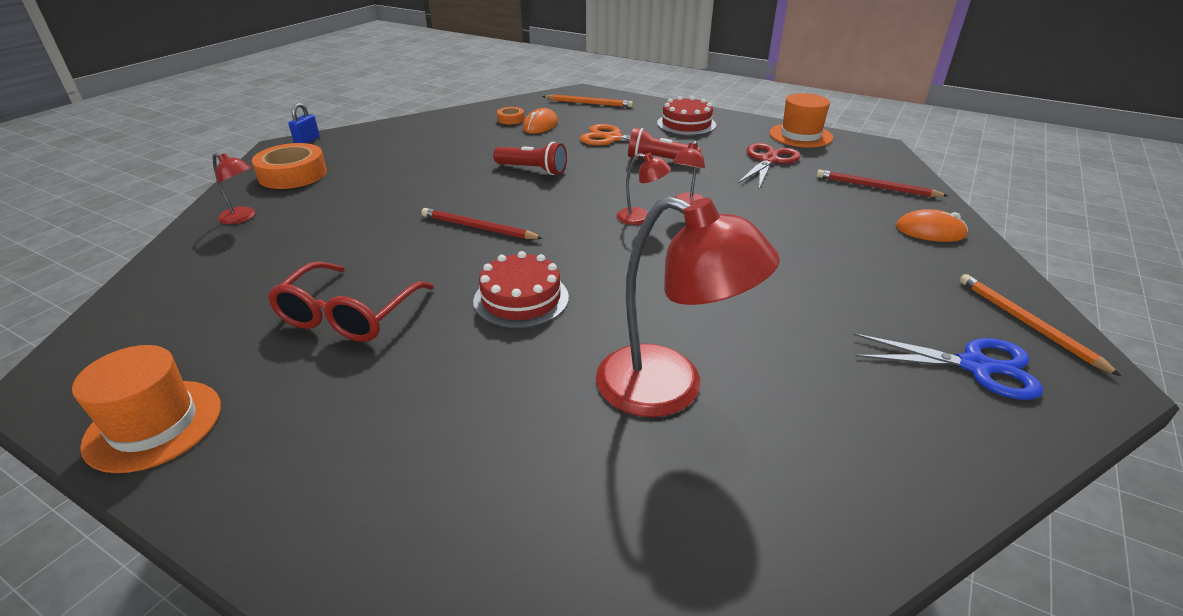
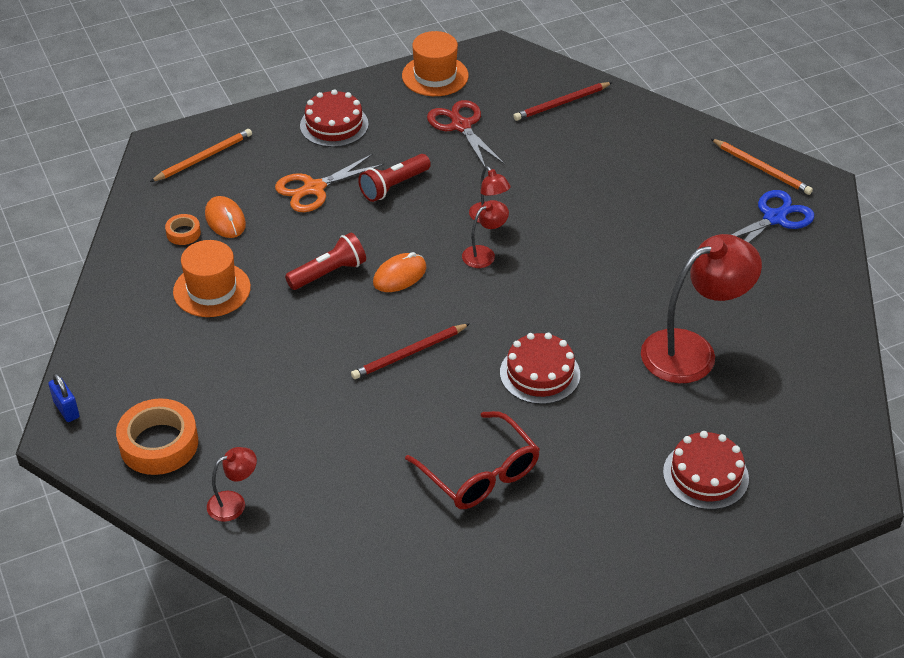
camera: 55 degrees left, 10 degrees up
(154, 425) = (534, 604): orange hat -> orange hat (212, 289)
(462, 491) = (705, 475): none -> red cake
(930, 231) = (641, 126): orange mouse -> orange mouse (399, 275)
(1028, 324) = (761, 168): orange pencil -> orange pencil turned 150 degrees counterclockwise

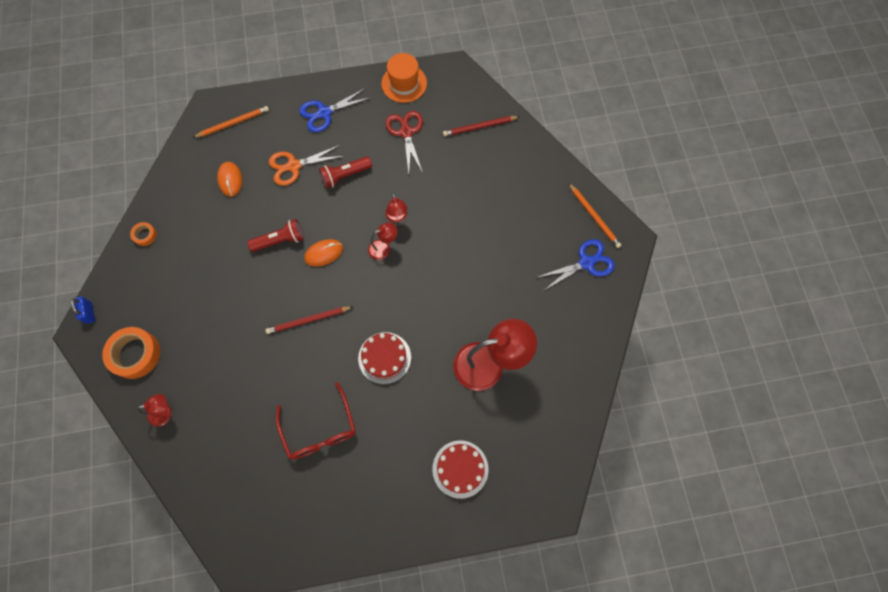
camera: 15 degrees right, 25 degrees up
(183, 233) = (201, 185): orange tape -> orange tape (145, 235)
(212, 289) = (204, 237): orange hat -> none
(334, 125) = (324, 113): red cake -> blue scissors

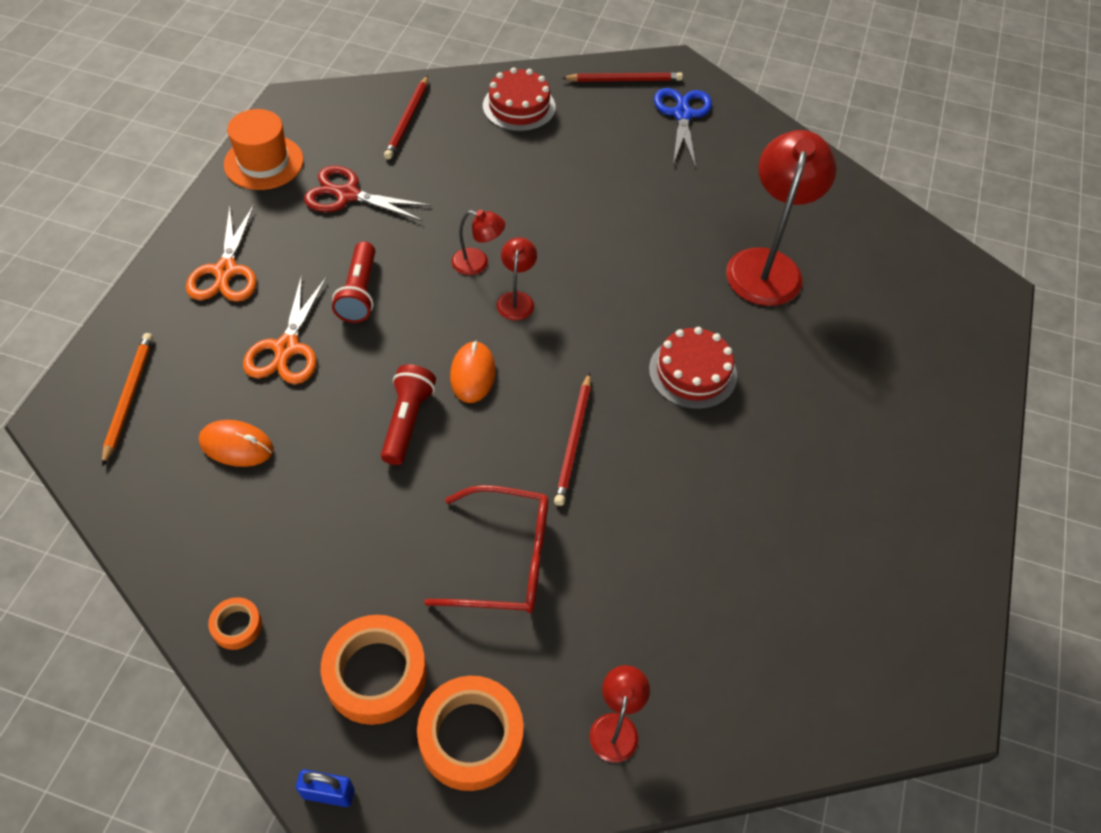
camera: 65 degrees left, 15 degrees down
(147, 301) = (376, 674): none -> orange tape
(319, 429) = (763, 501): red glasses -> red glasses (504, 559)
(324, 113) = (226, 271): blue scissors -> orange scissors
(460, 469) = (901, 359): red cake -> red cake (519, 106)
(594, 216) = (624, 80): orange pencil -> red pencil

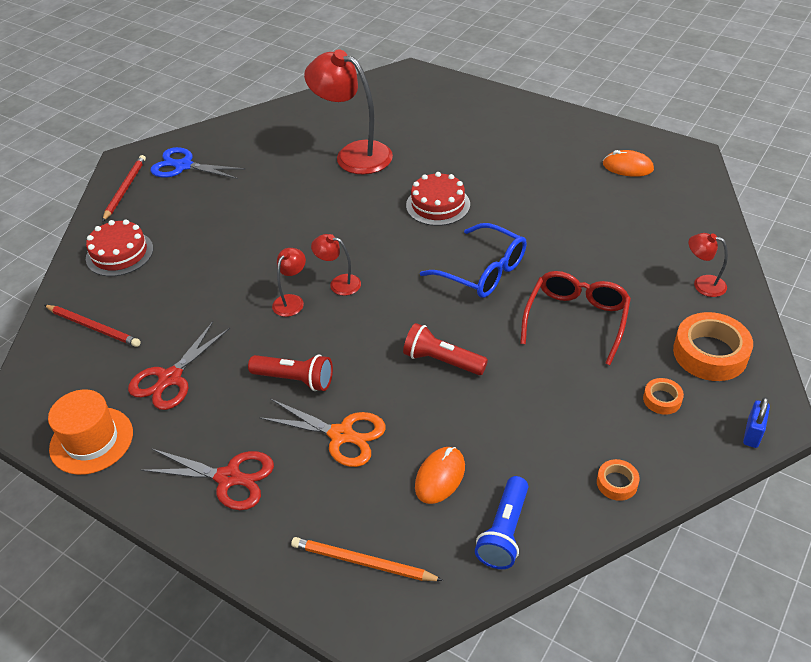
camera: 70 degrees left, 10 degrees down
(166, 516) = (504, 532): none -> blue flashlight
(226, 271) = (229, 478): orange scissors -> red scissors
(376, 674) = (662, 399): orange tape -> orange tape, size x0.50
(472, 374) = (406, 317): orange mouse -> orange mouse (627, 167)
(574, 441) = (482, 271): red pencil -> blue glasses

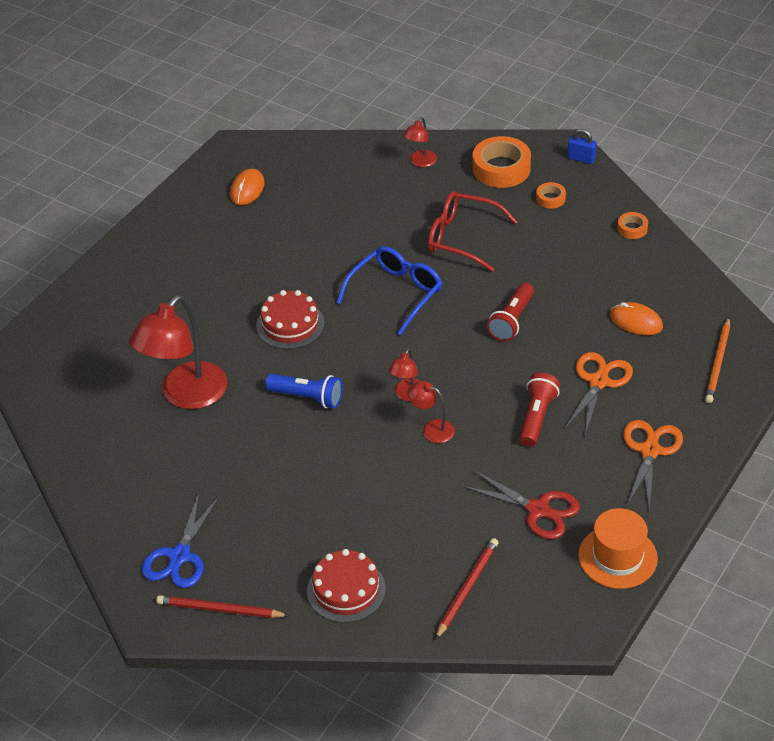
camera: 90 degrees left, 0 degrees up
(229, 478) = (650, 450): red scissors -> orange scissors
(504, 532) = (681, 287): blue flashlight -> blue flashlight (307, 397)

